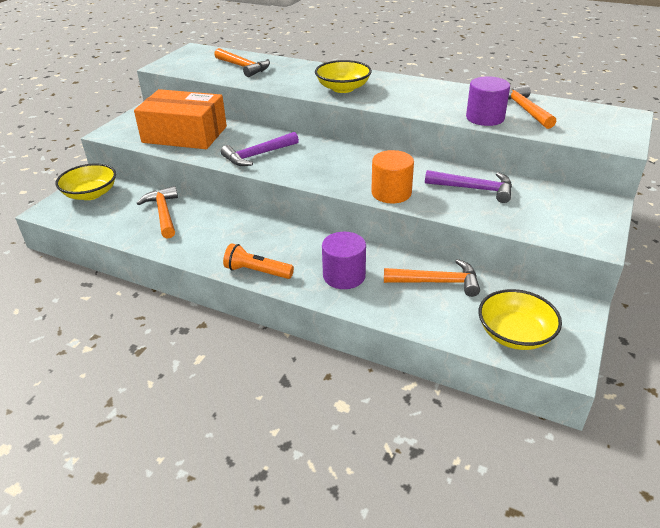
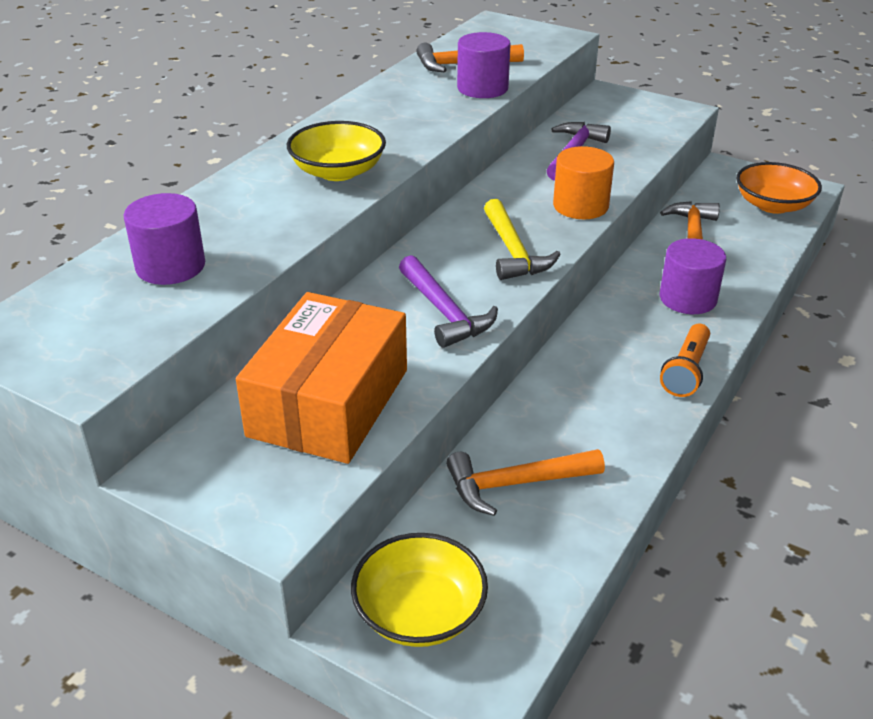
camera: 85 degrees left, 0 degrees up
(243, 67) = (170, 266): orange hammer -> purple cylinder
(325, 171) = (513, 251): none -> yellow hammer
(515, 334) = (773, 205): yellow bowl -> orange bowl

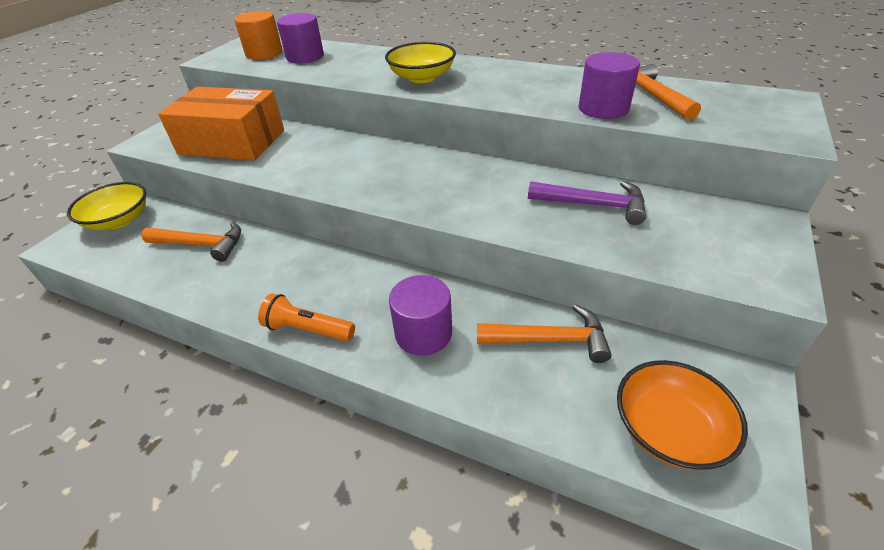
camera: 85 degrees right, 5 degrees up
(444, 312) = (317, 166): purple hammer -> none
(513, 251) = (399, 186): yellow hammer -> none
(516, 484) = (201, 245): orange hammer -> orange hammer turned 120 degrees clockwise
(580, 206) = (484, 214): orange cylinder -> orange cylinder (264, 53)

